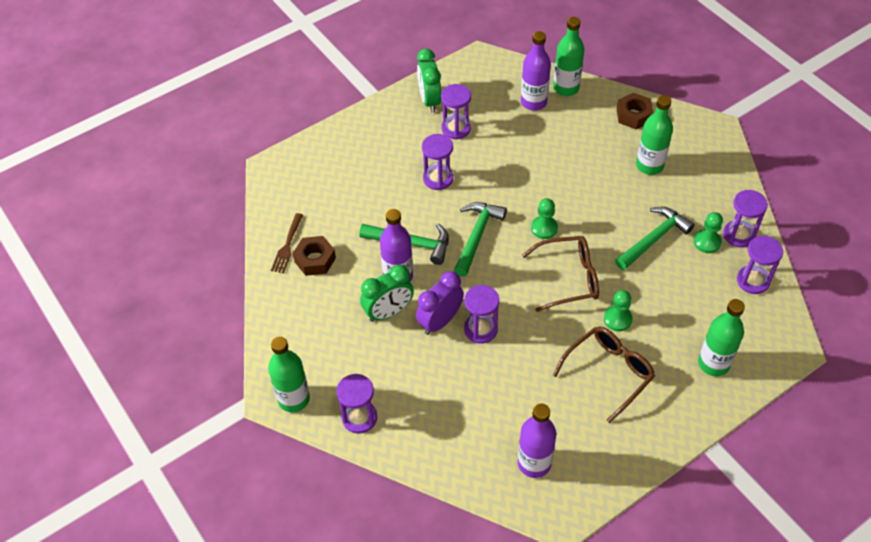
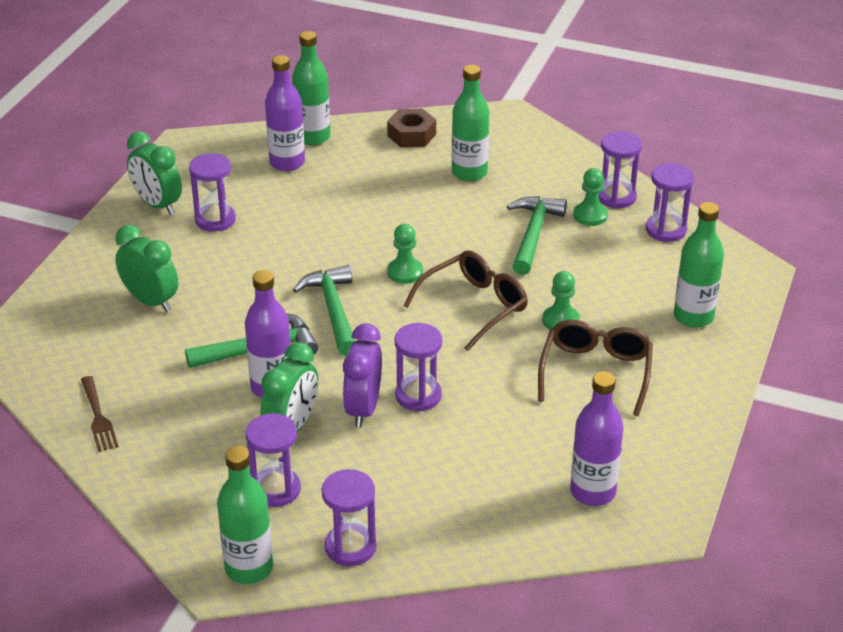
camera: 35 degrees left, 15 degrees down
(315, 260) = (149, 416): brown nut -> none
(374, 174) = (151, 301): none -> green clock
(438, 178) = (236, 275): purple hourglass -> purple hourglass (276, 489)

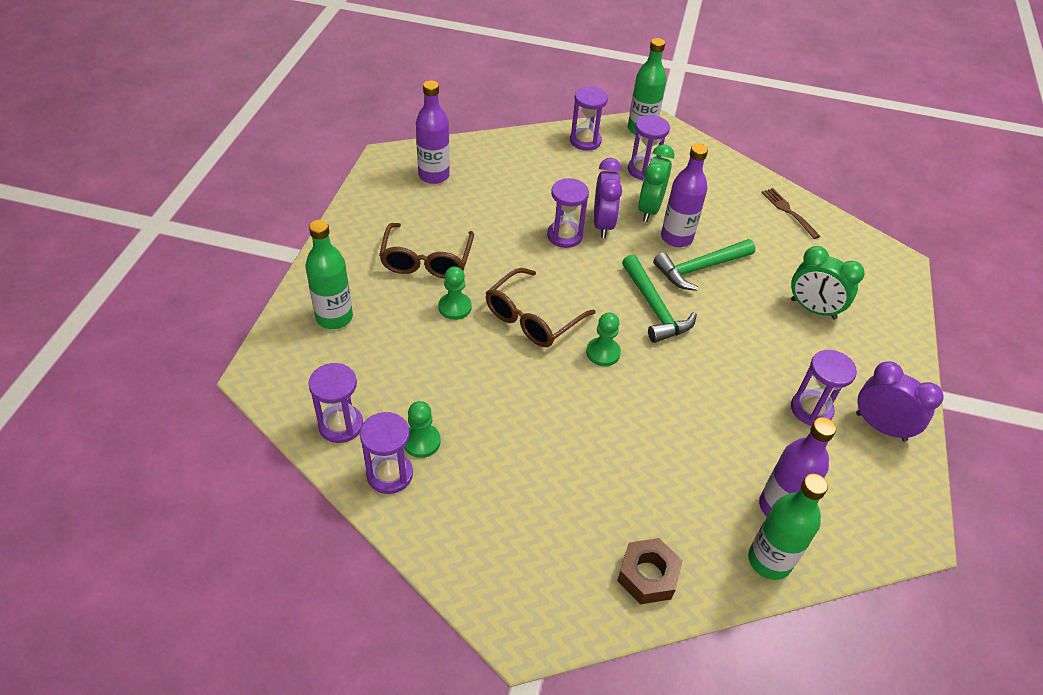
camera: 170 degrees right, 10 degrees up
(158, 205) = (880, 427): green clock -> purple clock
(469, 172) = (563, 505): green bottle -> none
(533, 234) = (483, 410): green hammer -> none

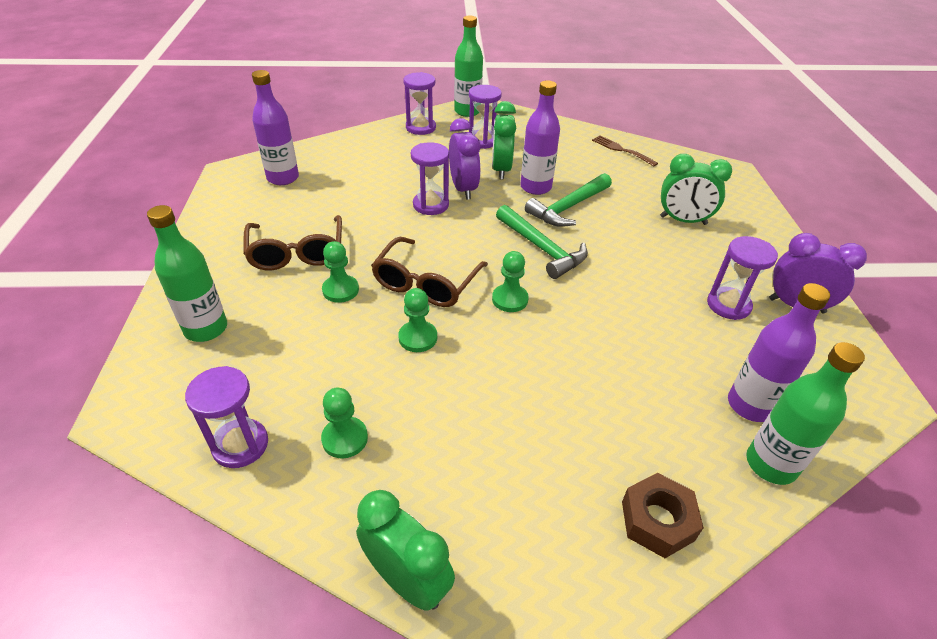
camera: 15 degrees left, 5 degrees down
(389, 474) = (316, 487): purple hourglass -> none
(437, 561) = (407, 580): none -> green clock
(507, 369) = (418, 338): none -> green pawn

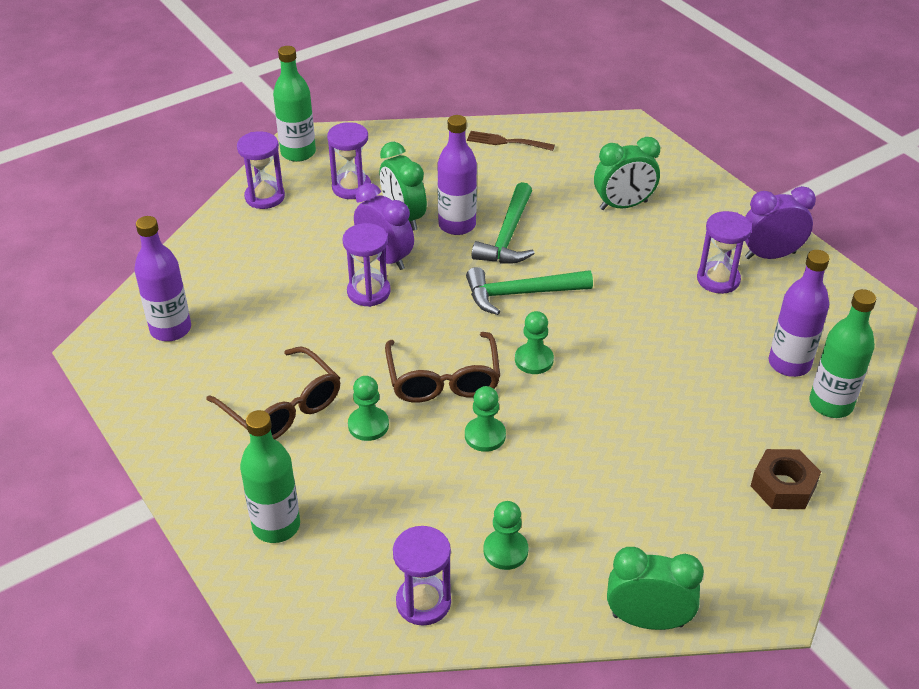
camera: 30 degrees left, 0 degrees up
(542, 249) = (520, 294): green hammer -> green hammer turned 150 degrees clockwise

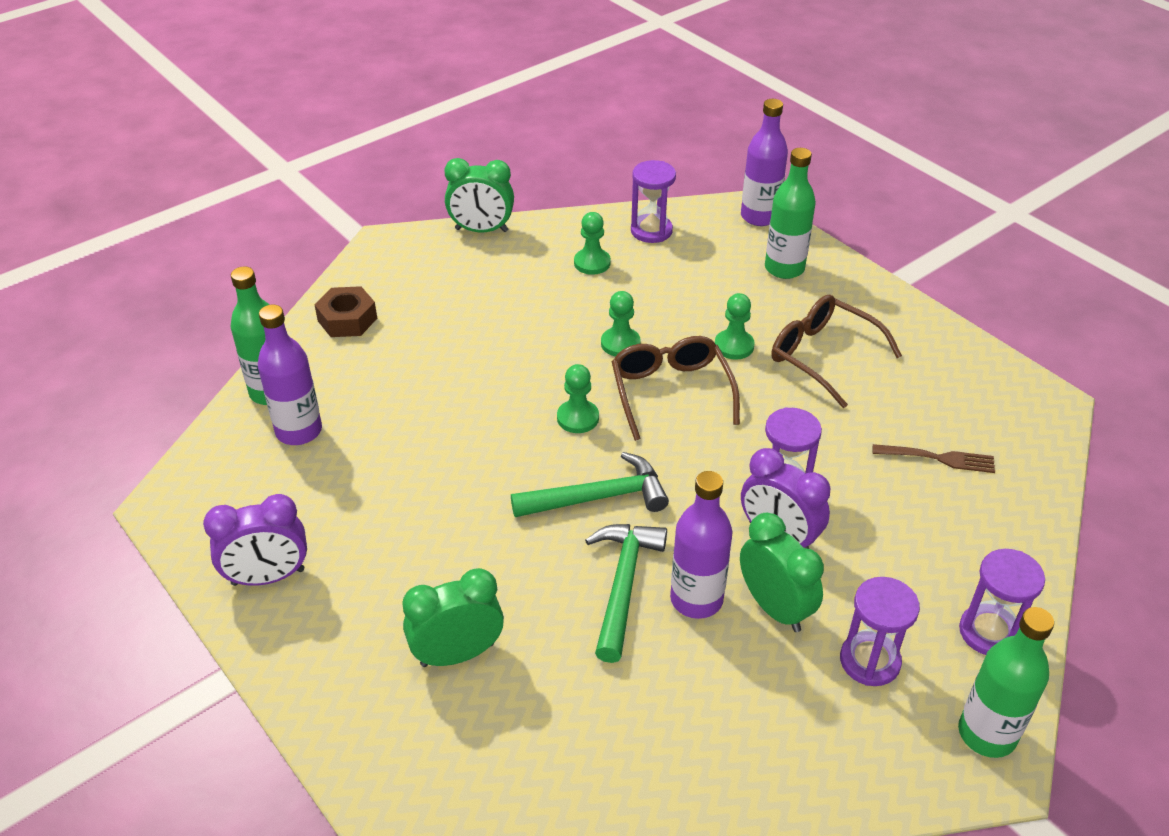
camera: 175 degrees right, 0 degrees up
(170, 329) = (986, 427): purple bottle -> purple bottle (759, 217)
(506, 142) = (646, 790): brown fork -> brown fork (938, 458)
(718, 279) = (349, 534): purple hourglass -> none

